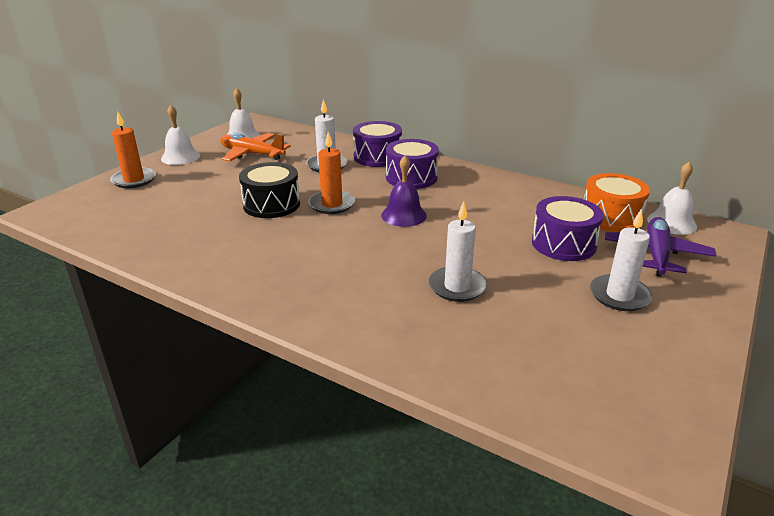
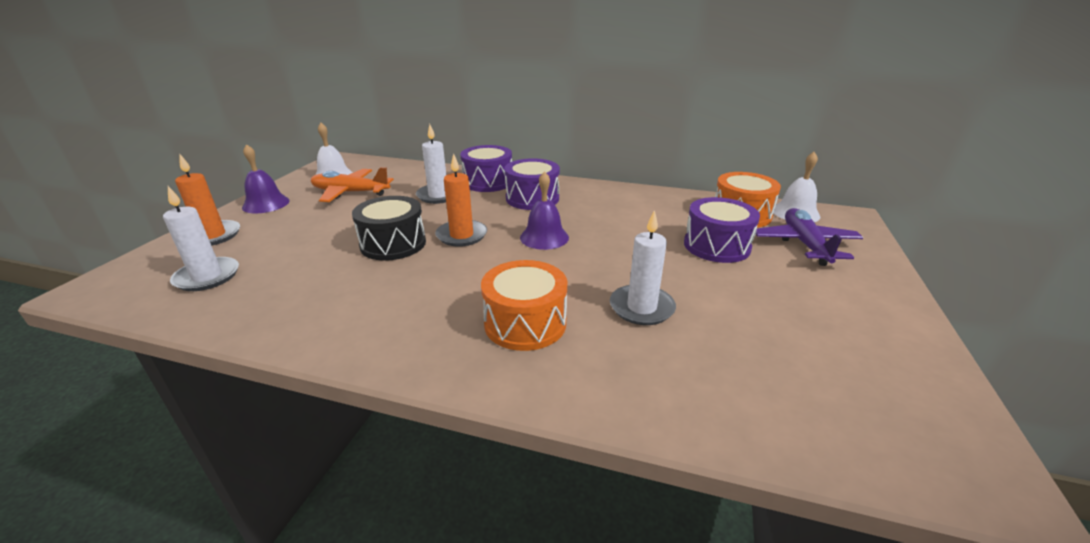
camera: 15 degrees left, 0 degrees up
(180, 157) = (266, 204): white bell -> purple bell
(351, 284) = (525, 323): none -> orange drum
(619, 295) = (803, 291): white candle -> white candle (207, 277)

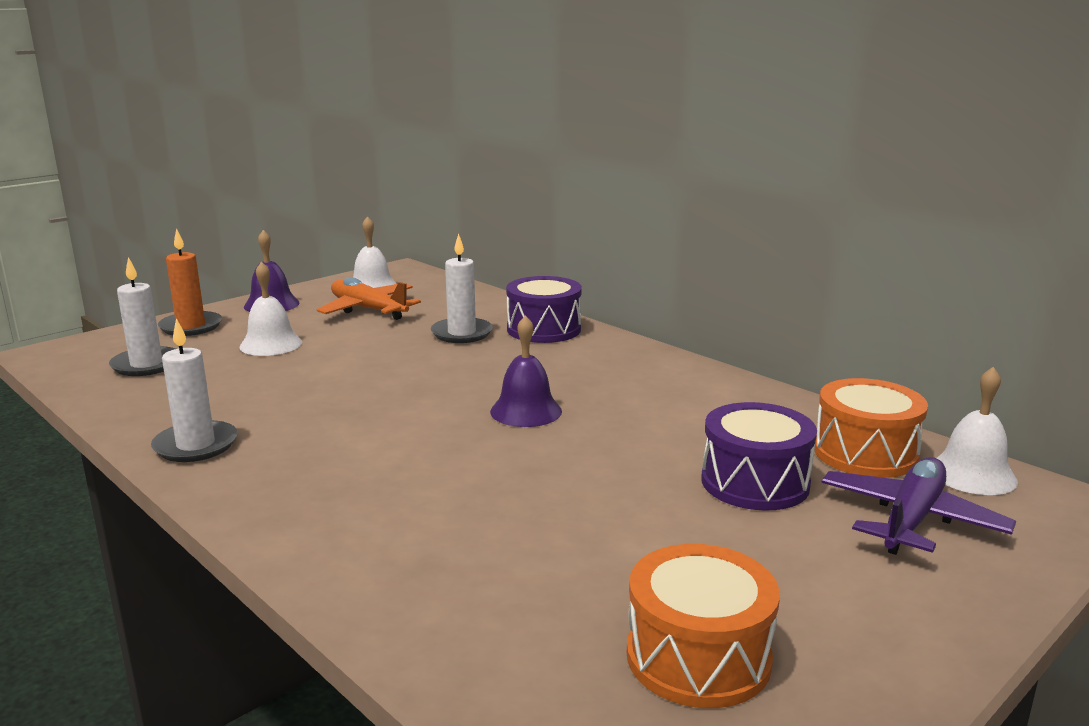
camera: 30 degrees right, 10 degrees down
(303, 234) = (271, 344): none -> white bell
(393, 244) = (346, 376): black drum -> none
(461, 235) = (430, 385): orange candle -> none
(525, 323) = (379, 494): orange drum -> orange drum (698, 657)
(532, 198) = (574, 361): purple drum -> none
(641, 308) = (535, 521): white candle -> white candle (196, 445)

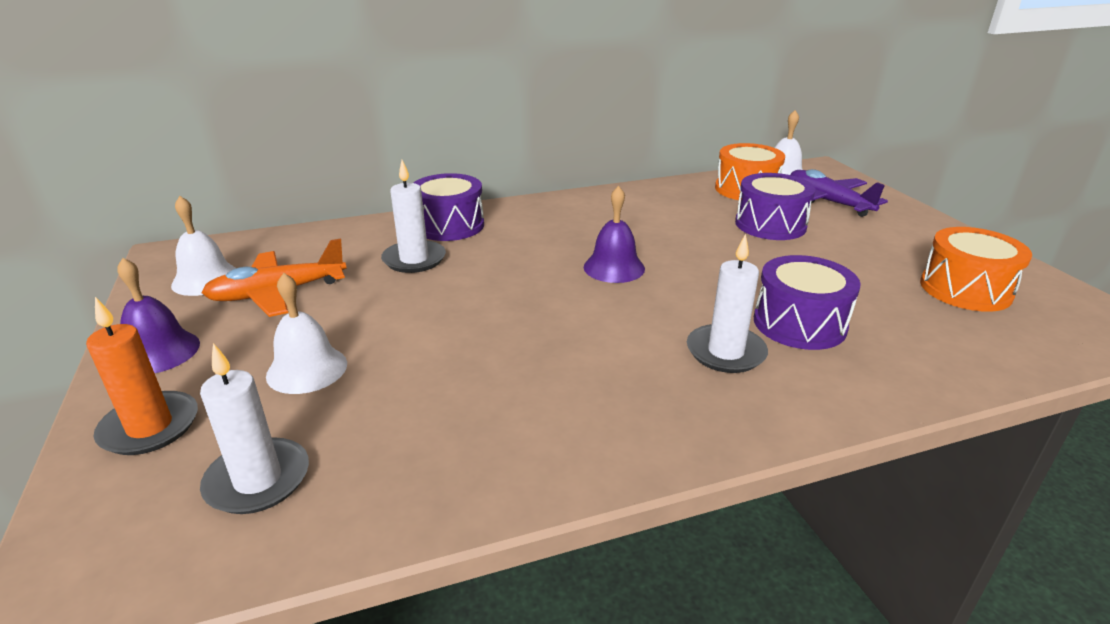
camera: 65 degrees left, 10 degrees up
(196, 445) = (566, 454): white candle -> white candle (725, 352)
(479, 525) = (799, 324): none -> purple drum

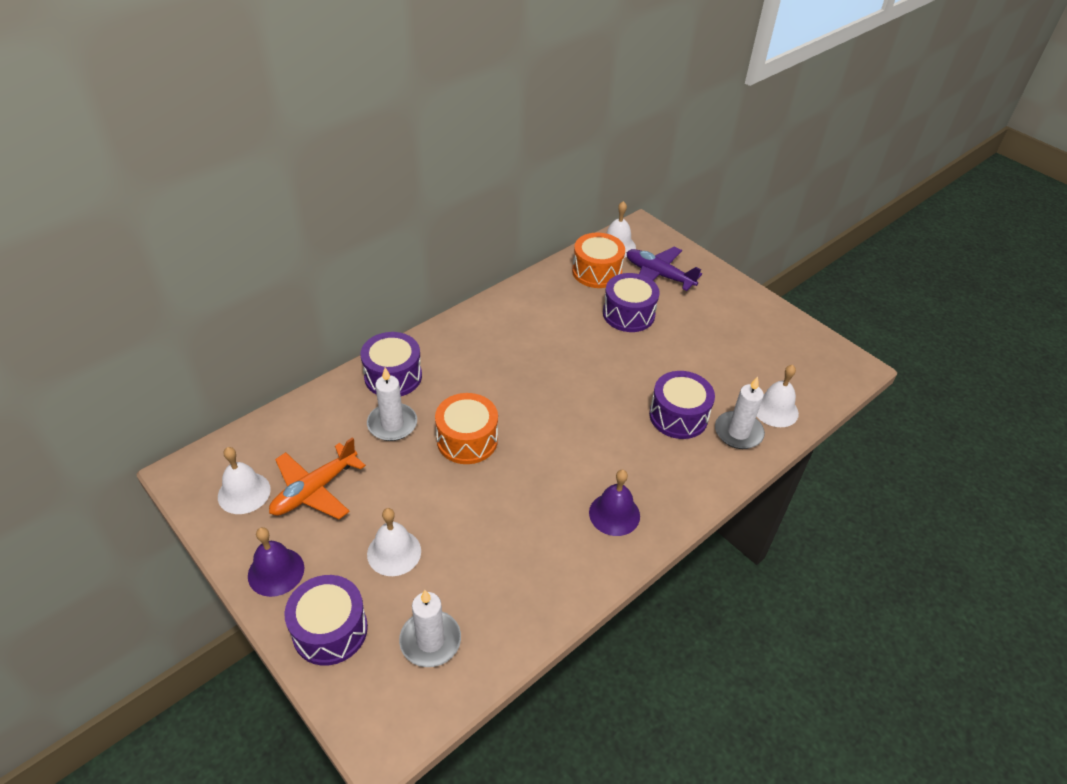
camera: 25 degrees left, 15 degrees up
(150, 427) = (330, 630): orange candle -> purple drum
(614, 267) = (541, 393): purple bell -> purple bell (614, 514)
(725, 352) = (644, 455): white candle -> white candle (738, 432)
(965, 289) = (764, 354): orange drum -> orange drum (467, 440)
(969, 348) = (775, 410): none -> white bell

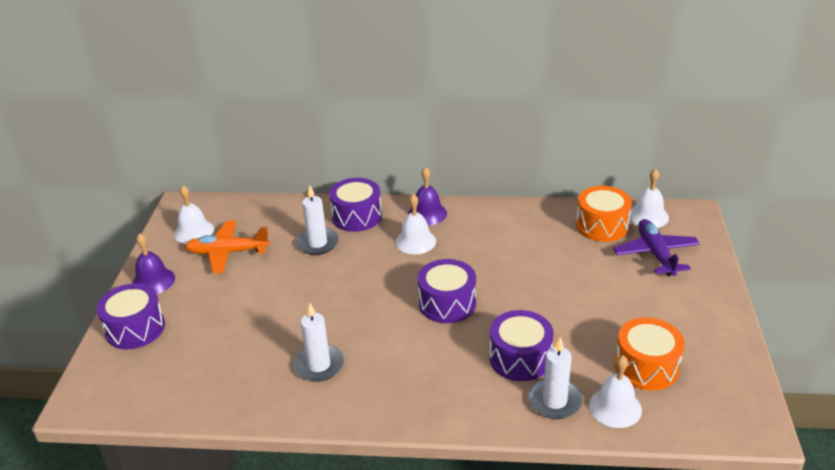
camera: 50 degrees right, 10 degrees down
(394, 552) = (219, 313): white bell -> white bell (415, 241)
(430, 640) = (170, 372): white candle -> white candle (319, 365)
(467, 440) = (348, 279): orange drum -> orange drum (646, 367)
(614, 514) = (376, 386): purple bell -> purple bell (427, 213)
(628, 314) = (585, 267): purple drum -> purple drum (447, 303)

